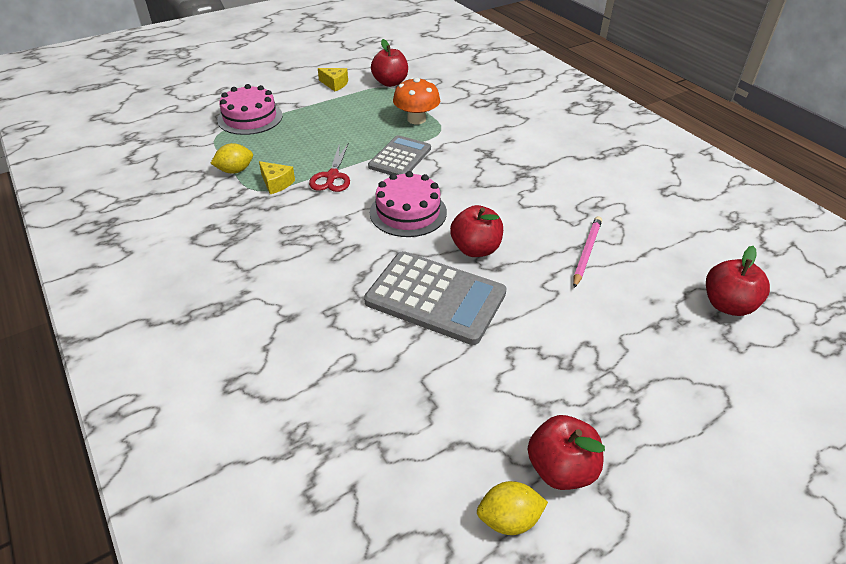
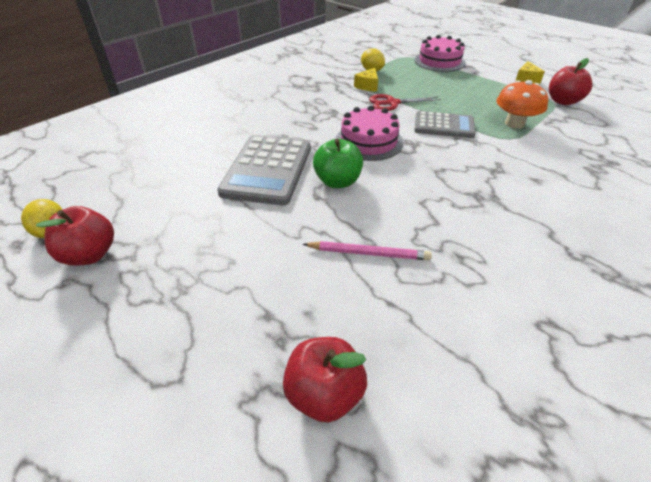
camera: 75 degrees right, 0 degrees up
(475, 249) = (337, 181): red apple -> green apple

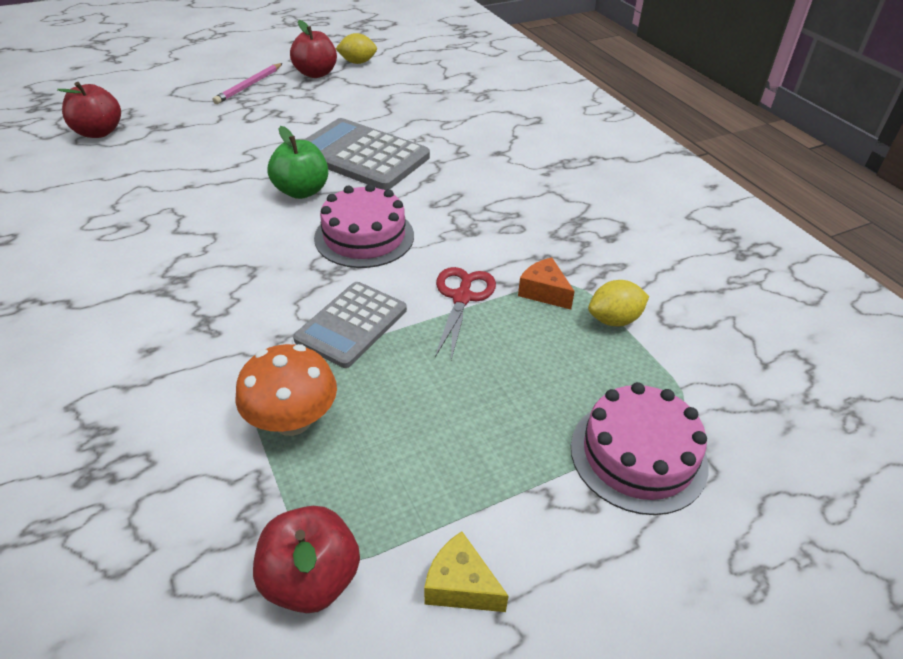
camera: 110 degrees right, 0 degrees up
(368, 86) = (544, 292): yellow cheese -> orange cheese
(368, 253) = (184, 179): pink pencil -> pink pencil (249, 86)

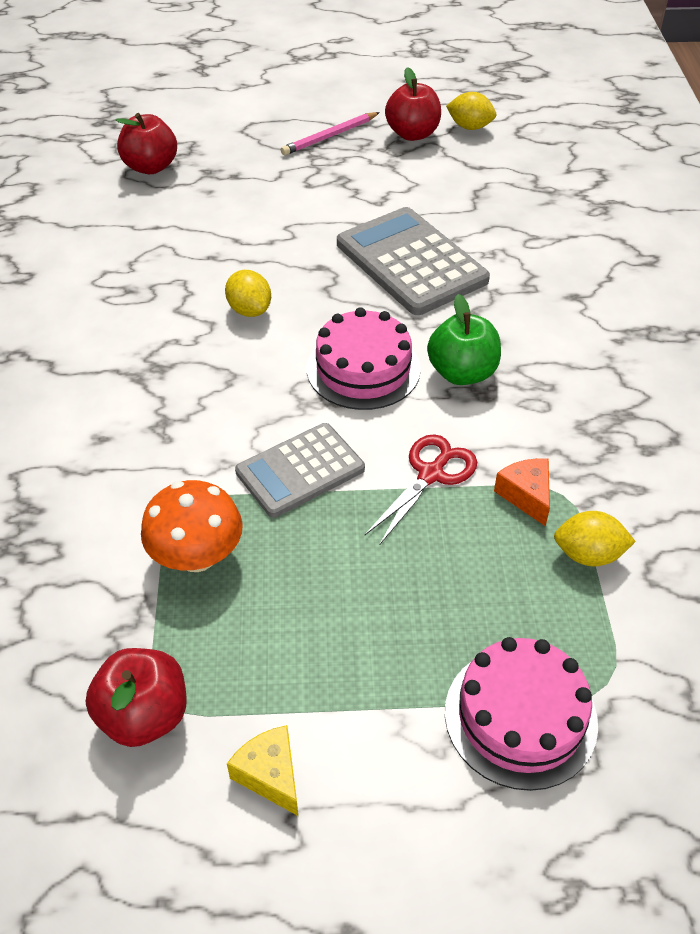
camera: 25 degrees right, 5 degrees up
(243, 217) = (249, 310): none -> yellow lemon
(301, 191) = (323, 293): green apple -> green apple (462, 373)

